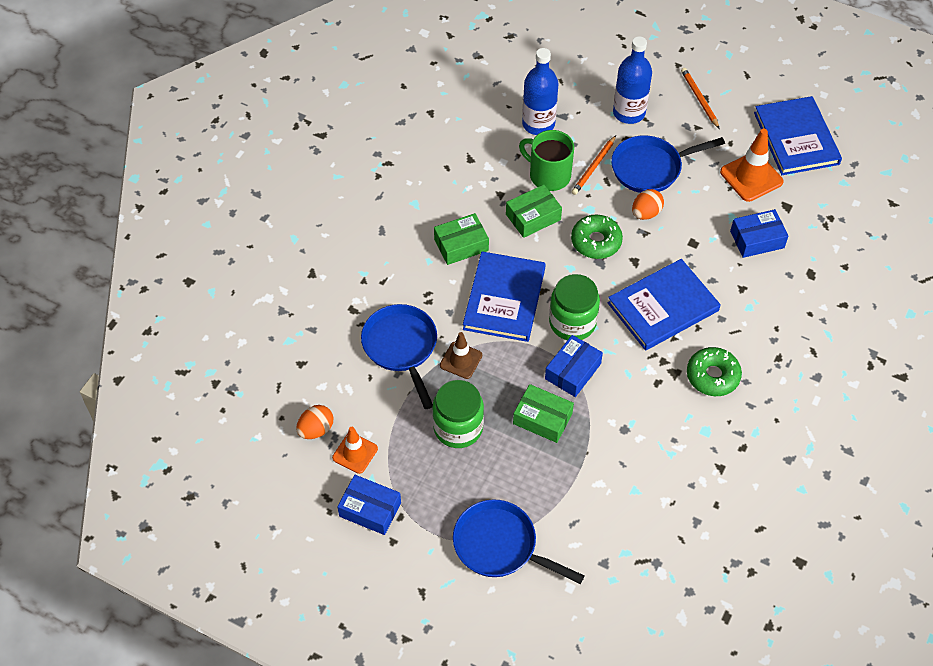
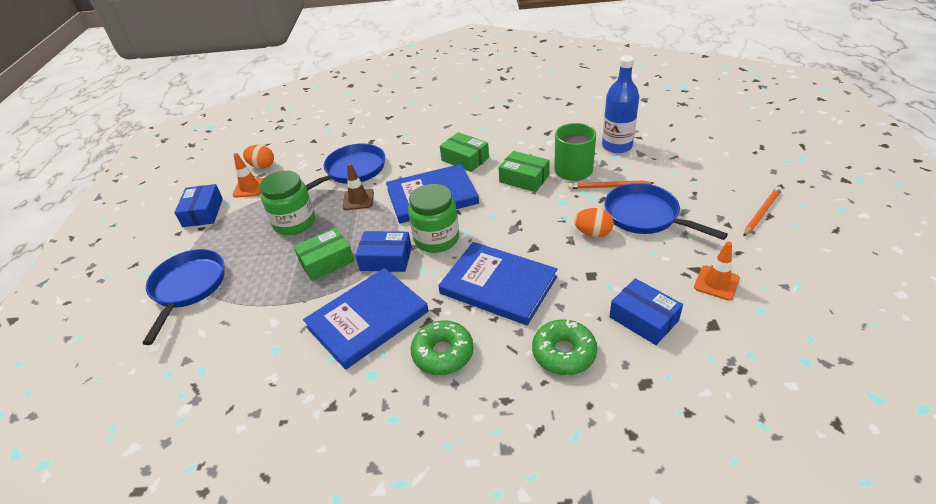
camera: 65 degrees right, 15 degrees down
(542, 418) = (326, 261): green box -> green box turned 60 degrees clockwise
(596, 241) = (532, 218): green donut -> green donut (564, 353)
(629, 113) = (689, 181): blue bottle -> none
(751, 177) = (716, 283): orange traffic cone -> orange traffic cone, size x0.65
(796, 138) = (810, 296): blue book -> blue book (367, 319)

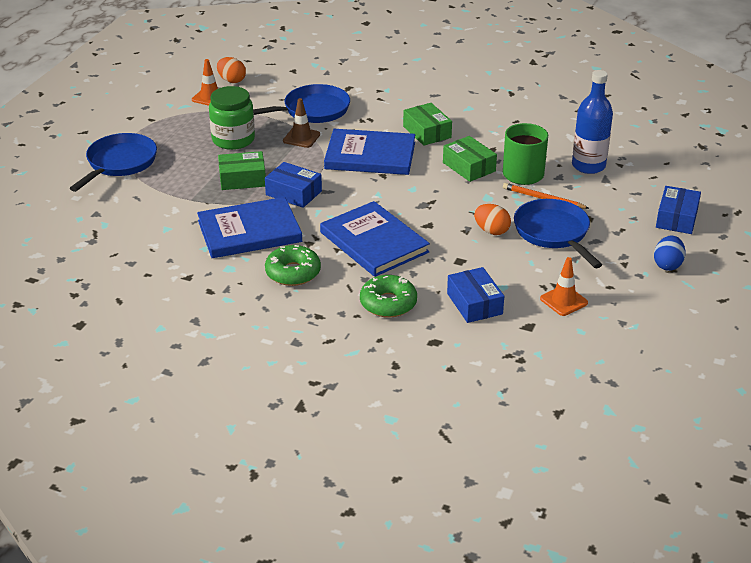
camera: 20 degrees right, 5 degrees down
(203, 212) = (159, 106): blue box -> blue box (677, 218)
(436, 239) = (348, 191): green jar -> none
(761, 212) = (667, 265): orange pencil -> blue egg

